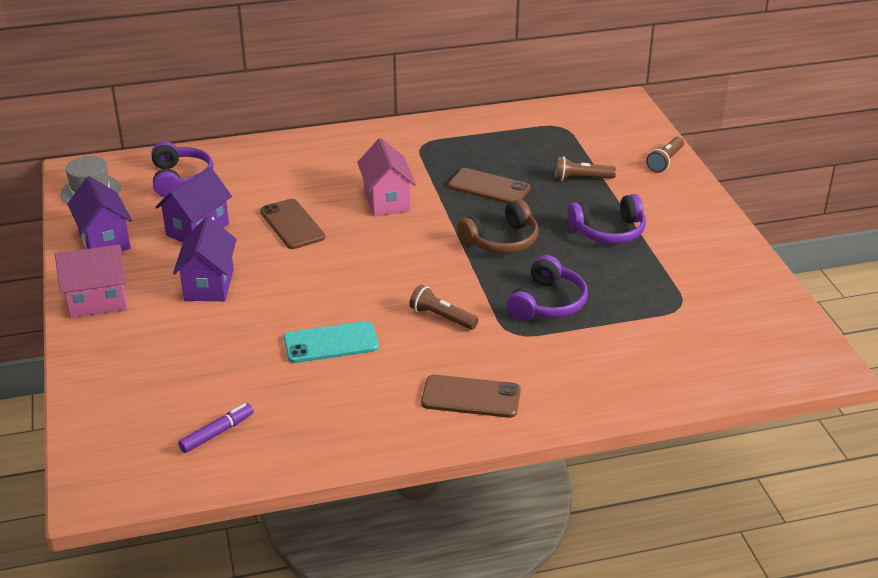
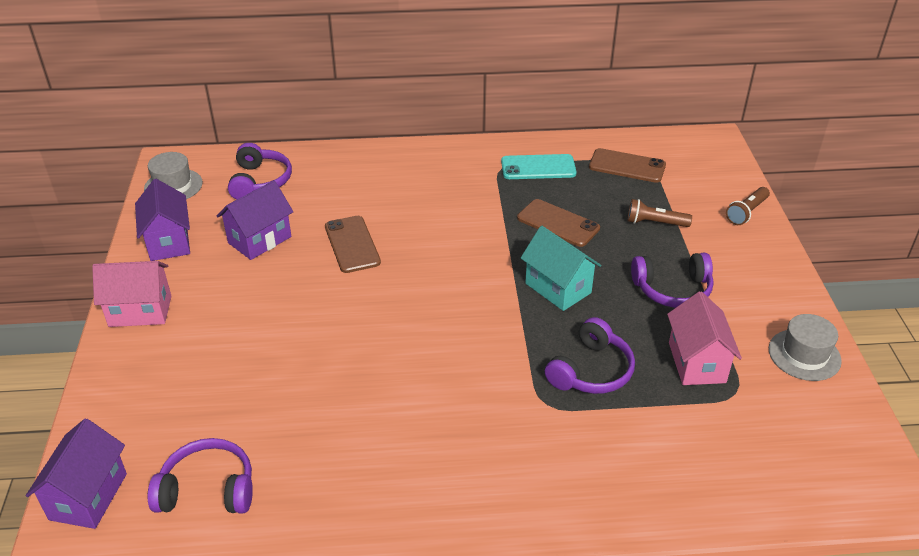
camera: 10 degrees right, 5 degrees up
(209, 285) = (252, 305): purple house -> purple house (88, 496)
(217, 433) = (208, 489): purple marker -> purple headphones
(331, 343) = (354, 391): turquoise phone -> turquoise phone (538, 167)
(387, 201) = (452, 227): pink house -> pink house (696, 362)
(442, 317) = (475, 374): brown flashlight -> none
(471, 397) = (484, 481): brown phone -> brown phone (627, 166)
(502, 241) = (558, 288): brown headphones -> turquoise house
(736, 270) = (804, 355): none -> grey hat

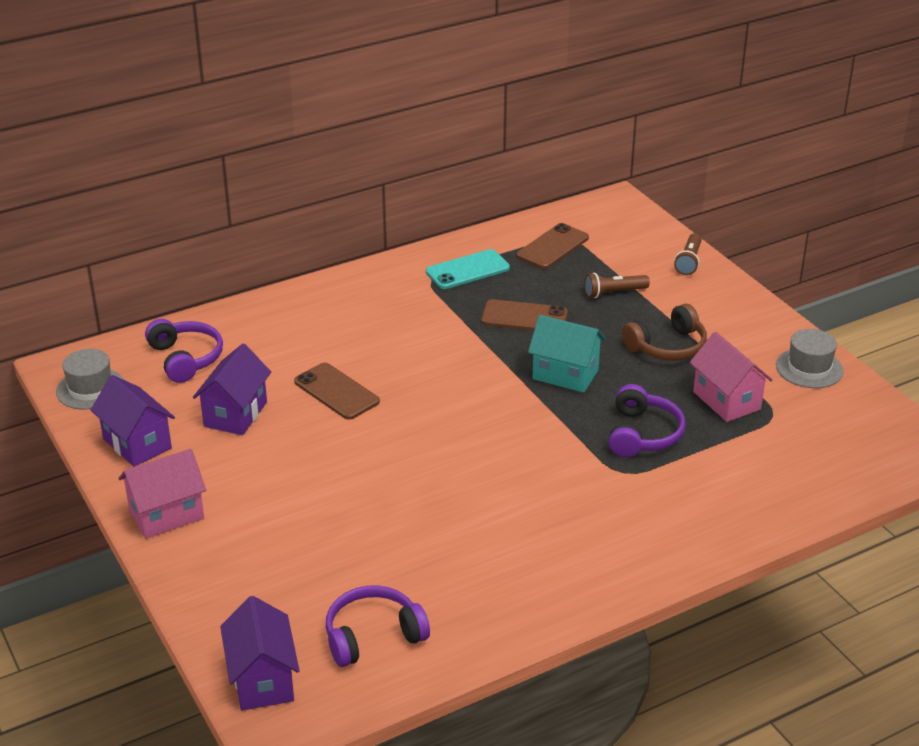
camera: 25 degrees left, 5 degrees down
(627, 166) = (552, 247): brown phone -> brown phone turned 45 degrees counterclockwise
(672, 290) = (667, 347): purple headphones -> brown headphones

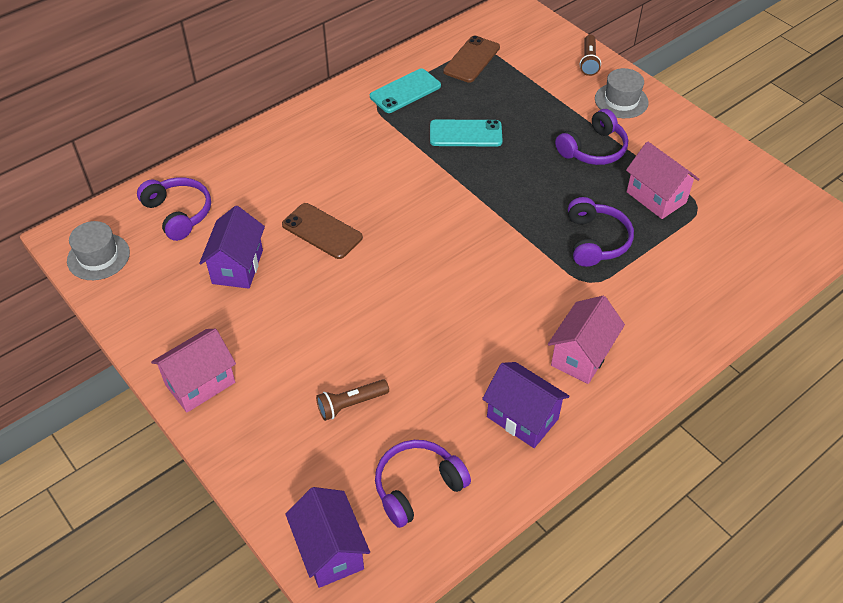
camera: 10 degrees left, 15 degrees up
(137, 443) = (155, 310): purple house -> purple house (522, 418)
(524, 317) = (465, 133): brown phone -> turquoise phone
(565, 374) = (515, 188): turquoise house -> none
(592, 540) = (581, 355): none -> pink house
(614, 293) = (534, 100): brown flashlight -> brown flashlight (351, 404)
(667, 347) = (593, 149): brown headphones -> purple headphones
(809, 368) = (714, 156): grey hat -> grey hat (621, 100)

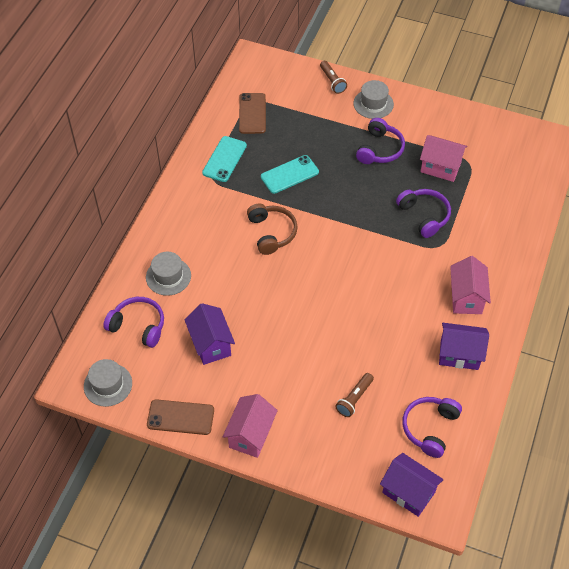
camera: 30 degrees left, 5 degrees up
(250, 179) = (168, 276): none -> grey hat
(322, 231) = (247, 292): brown phone -> brown phone (180, 417)
(398, 183) = (272, 233): none -> brown headphones

